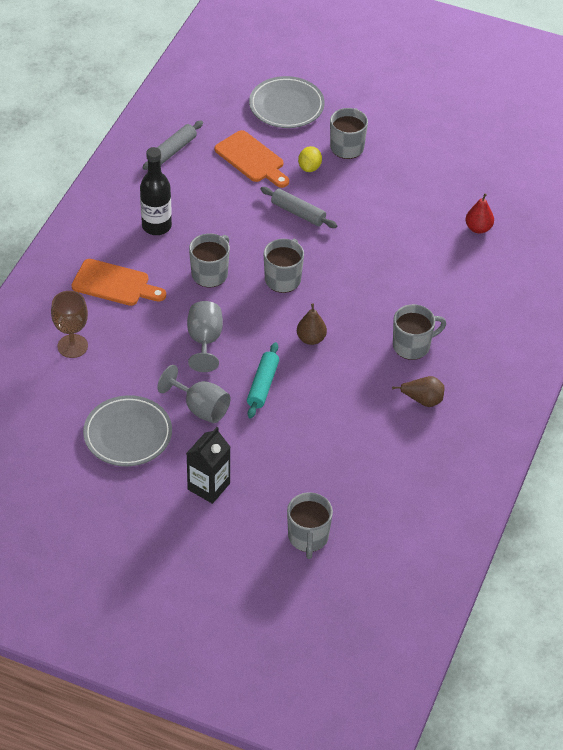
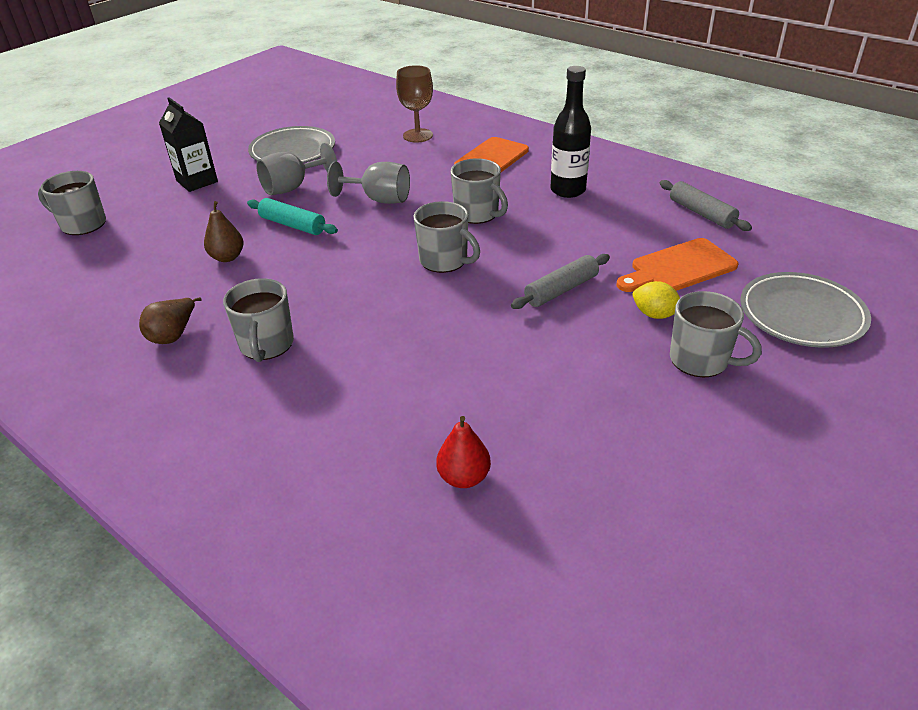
camera: 110 degrees right, 10 degrees down
(311, 339) = (335, 266): brown pear -> brown pear (227, 257)

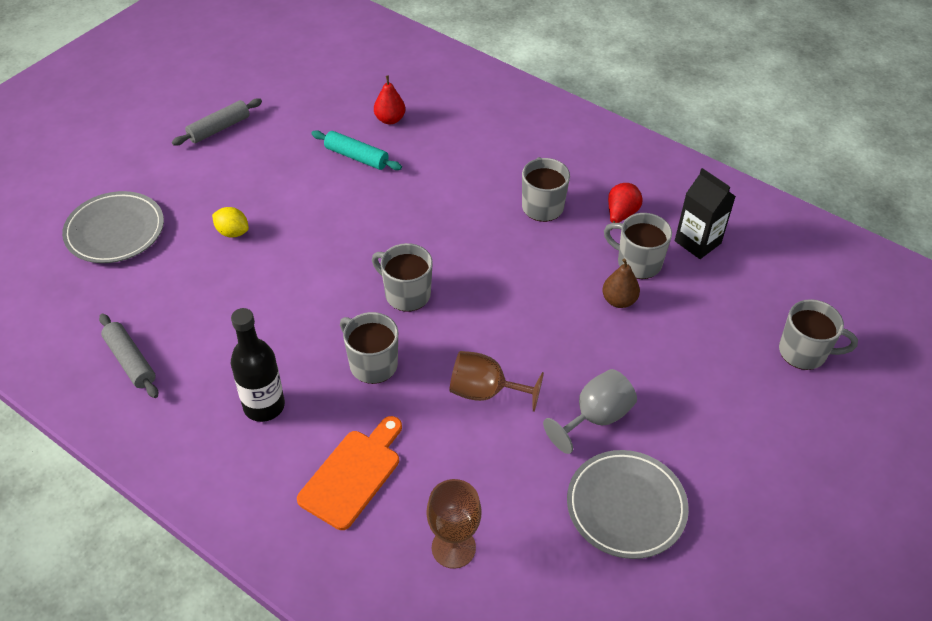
camera: 175 degrees right, 10 degrees up
(173, 335) = (620, 215): brown pear -> red pear
(197, 181) = (722, 433): black carton -> black carton (697, 242)
(292, 225) = (571, 348): turquoise rolling pin -> turquoise rolling pin (356, 157)
(379, 199) = (485, 392): grey goblet -> brown goblet
(561, 290) = (303, 258): grey rolling pin -> grey rolling pin (219, 128)
(679, 268) = (190, 283): orange cutting board -> none
(700, 360) = (215, 192): grey mug -> grey mug (637, 262)

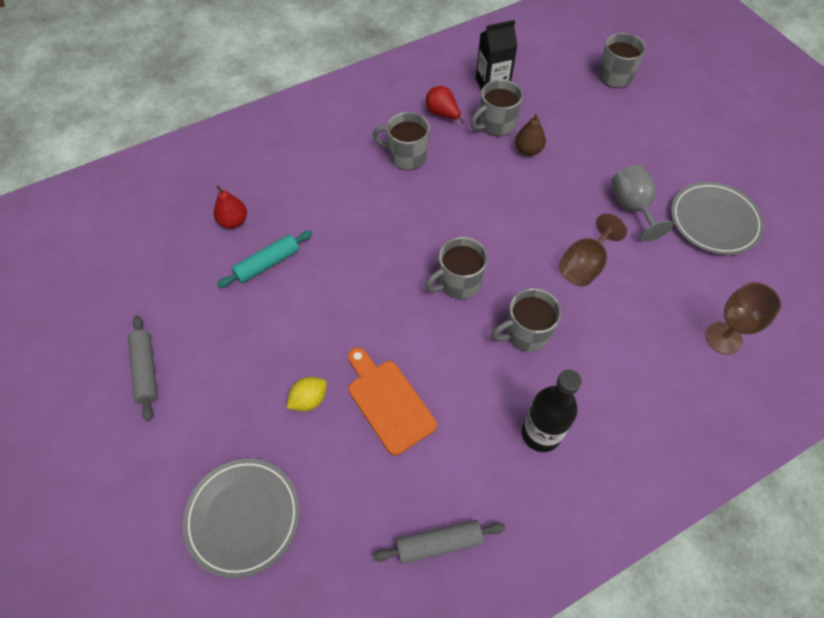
camera: 65 degrees left, 10 degrees up
(353, 474) = (637, 385): orange cutting board -> orange cutting board (388, 402)

